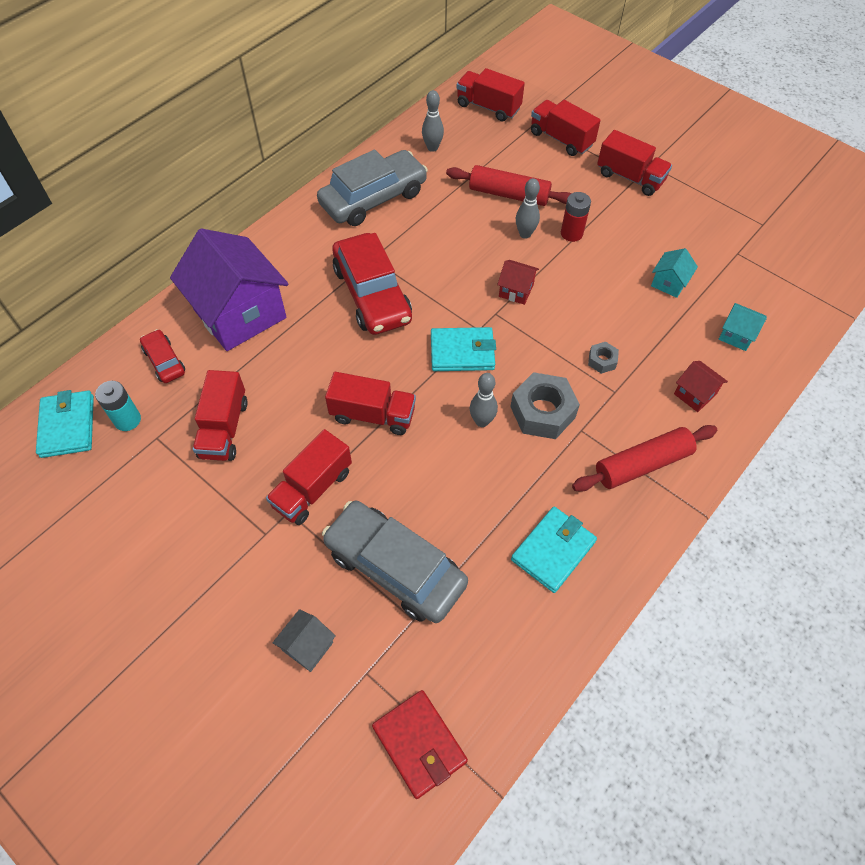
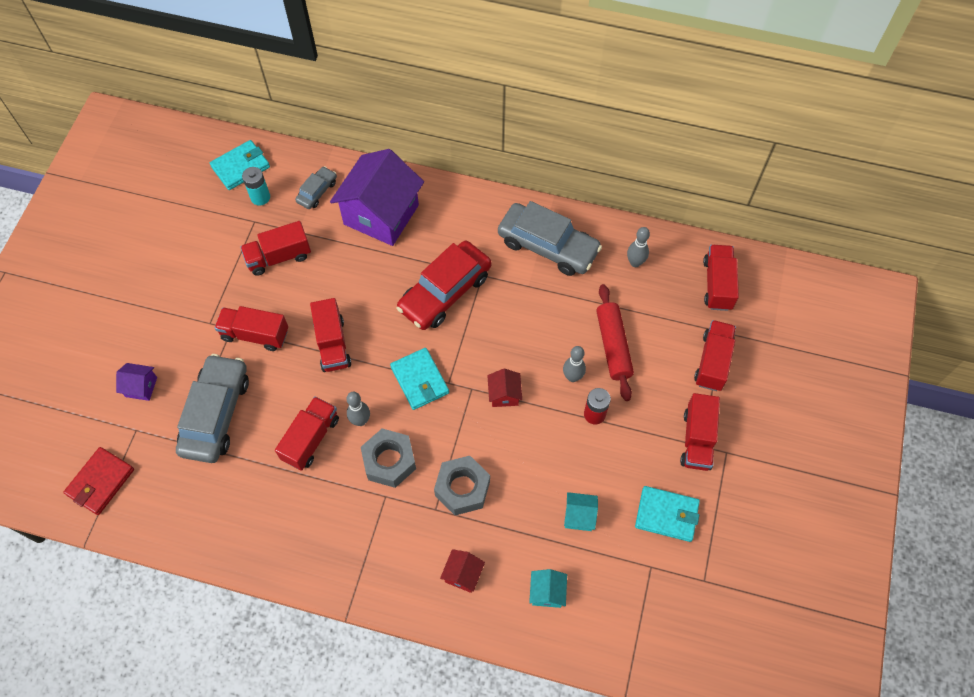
camera: 65 degrees right, 5 degrees up
(164, 361) = (317, 192): red car -> grey car
(307, 646) = (141, 387): grey house -> purple house
(479, 477) = (310, 439): none -> red truck
(553, 551) = (270, 513): turquoise wallet -> turquoise wallet (666, 515)
(602, 361) = (462, 488): grey nut -> grey nut, size x2.02
(642, 464) = (373, 553): red rolling pin -> none

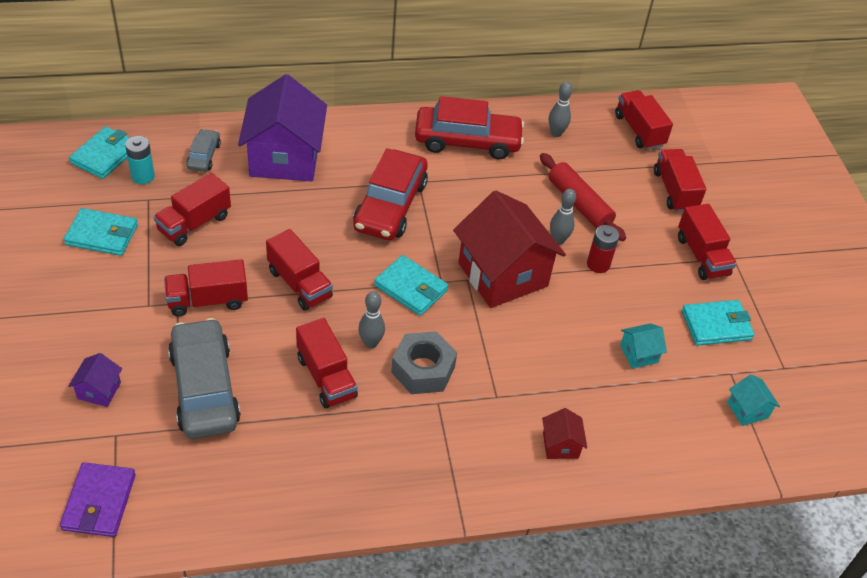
camera: 30 degrees left, 15 degrees down
(100, 482) = (99, 502): red wallet -> purple wallet
(141, 387) = (99, 390): purple house -> purple house turned 60 degrees counterclockwise
(205, 244) = (102, 235): none -> turquoise wallet
(310, 439) = (326, 377): red truck -> red truck turned 150 degrees clockwise
(462, 488) = (512, 368): grey nut -> none
(504, 394) = (502, 274): red house -> red house, size x2.36
(547, 592) = (651, 430): turquoise house -> turquoise house (747, 410)
(548, 246) = (467, 141): grey car -> red car

